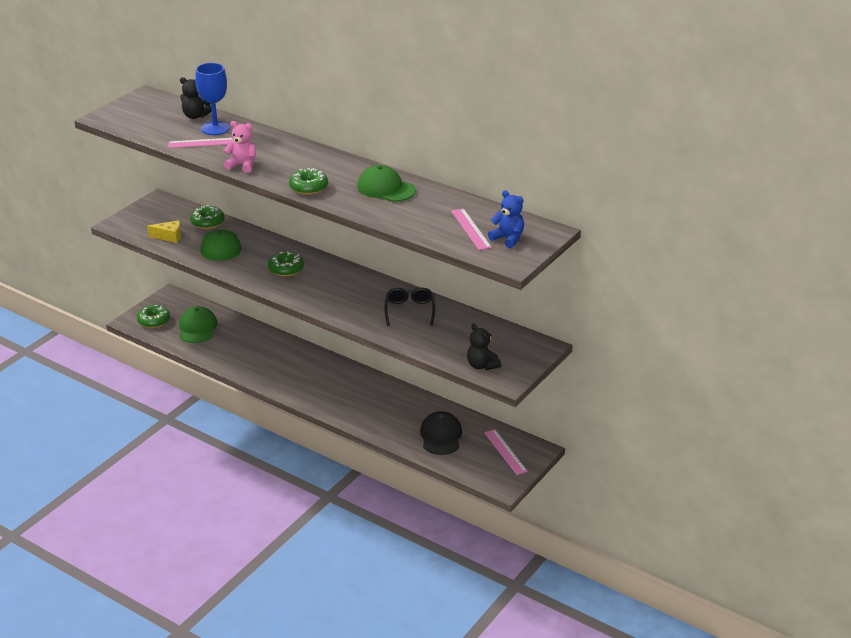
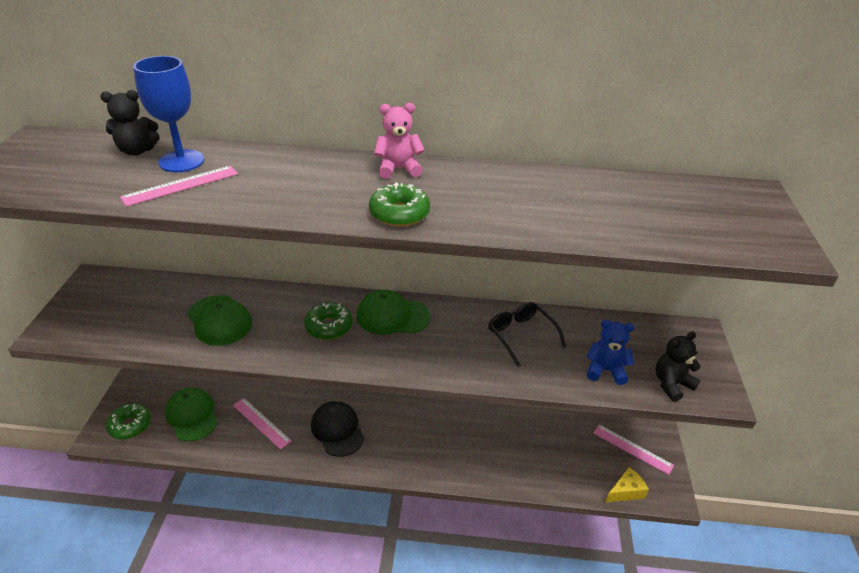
camera: 30 degrees left, 5 degrees up
(169, 236) = (138, 328): yellow cheese -> yellow cheese (626, 491)
(207, 222) = (180, 292): green donut -> none
(242, 165) = (270, 205): pink teddy bear -> pink teddy bear (398, 169)
(386, 188) = (501, 188): green cap -> green cap (392, 316)
(441, 436) = (558, 456): black cap -> black cap (337, 430)
(471, 229) = (673, 215): pink ruler -> pink ruler (261, 422)
(482, 365) = (671, 384): black teddy bear -> black teddy bear turned 120 degrees clockwise
(508, 239) = (731, 216): blue teddy bear -> blue teddy bear (605, 370)

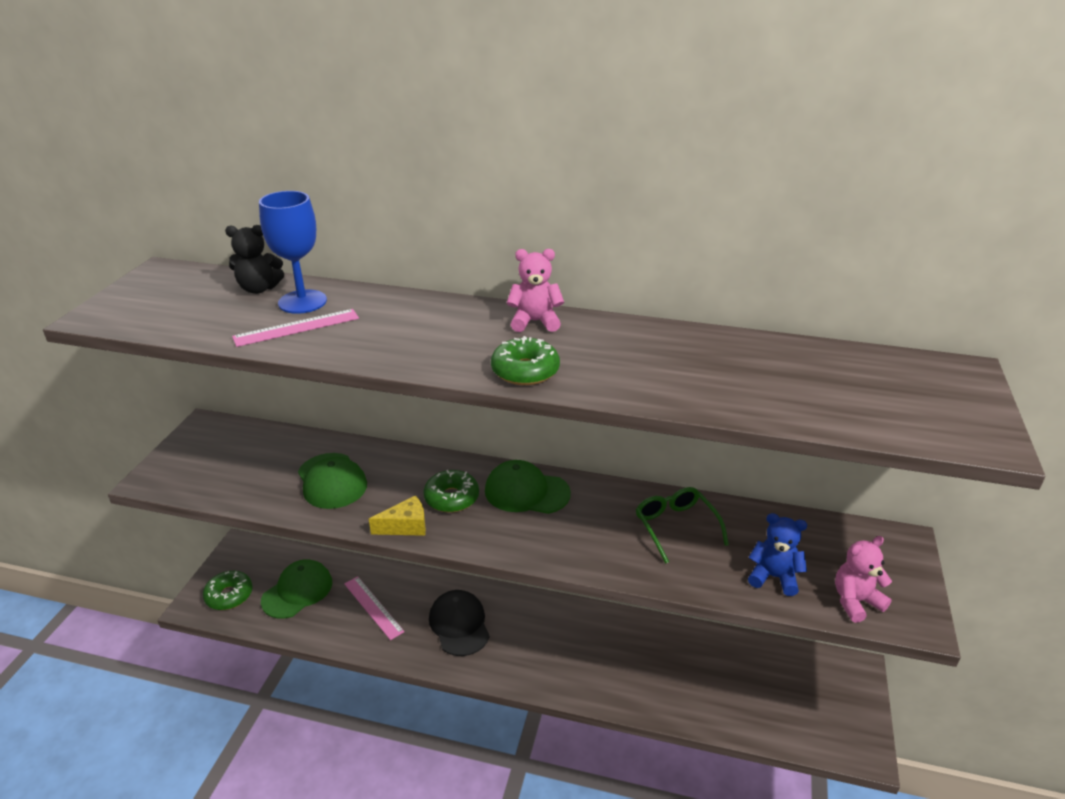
camera: 10 degrees right, 5 degrees down
(192, 415) = (297, 591): green cap -> green cap turned 60 degrees clockwise
(521, 335) = (676, 527): black glasses -> green glasses
(626, 491) = (805, 738): yellow cheese -> yellow cheese (405, 526)
(632, 449) = (821, 686): pink ruler -> none
(671, 384) = (855, 601): black teddy bear -> pink teddy bear

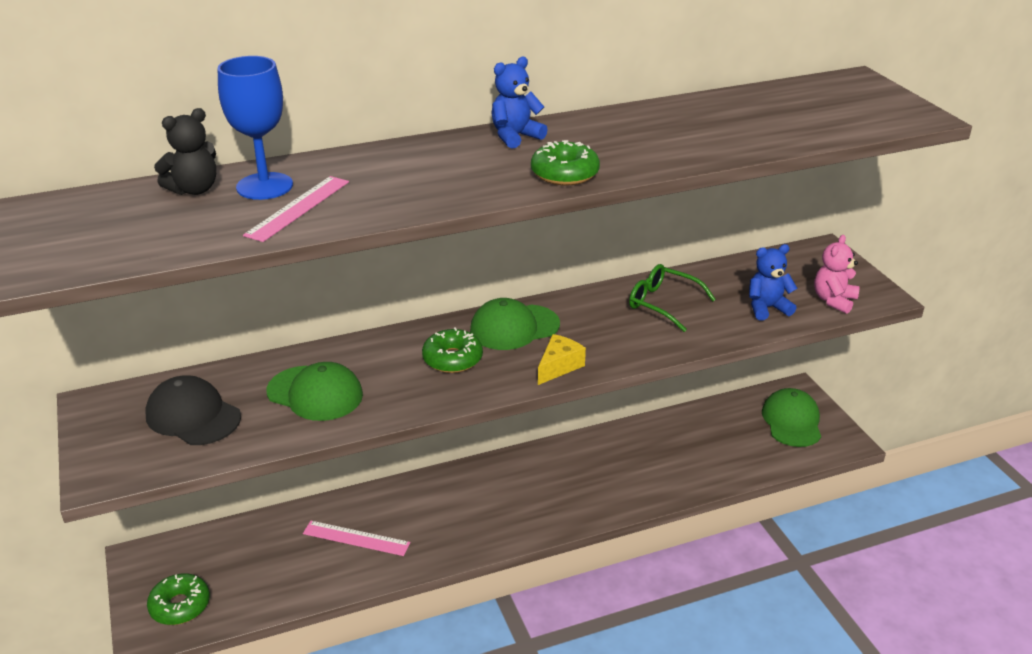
camera: 35 degrees left, 0 degrees up
(297, 591) = (257, 564): green cap -> green cap (792, 421)
(405, 526) = (437, 398): yellow cheese -> yellow cheese (559, 366)
(459, 624) = (457, 511): black cap -> black cap (193, 416)
(535, 322) = (515, 137): pink teddy bear -> blue teddy bear

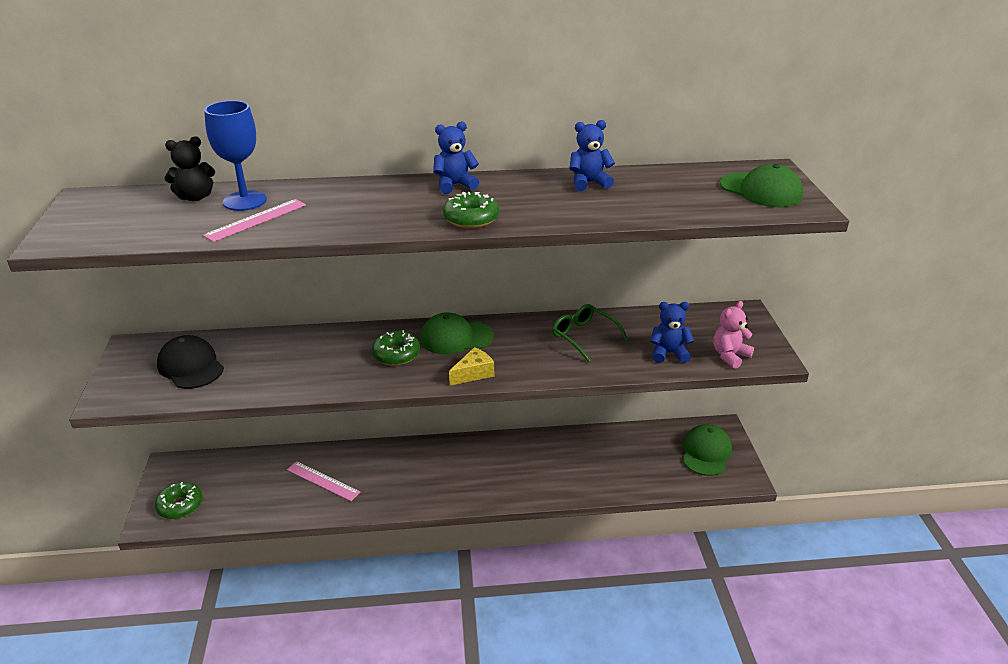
camera: 15 degrees right, 0 degrees up
(315, 393) = (283, 364): green cap -> green cap (761, 190)
(669, 116) = (589, 183): none -> blue teddy bear

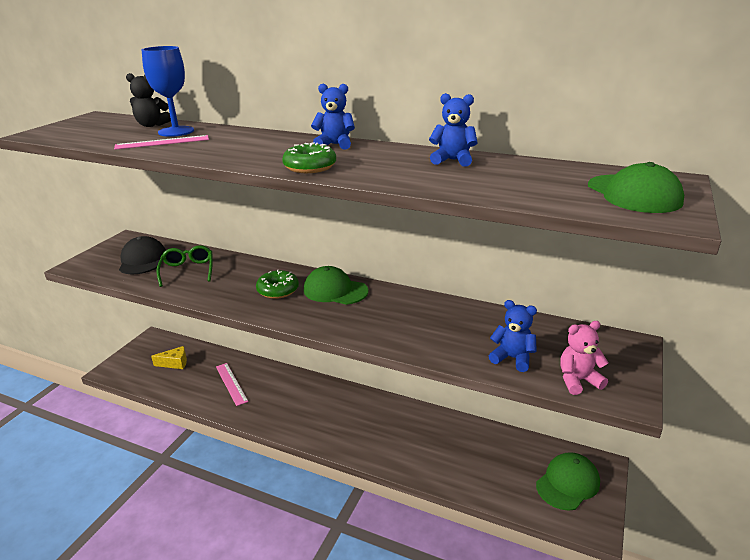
camera: 30 degrees right, 5 degrees down
(180, 505) = (134, 367): green donut -> none
(473, 373) = (319, 322): yellow cheese -> yellow cheese (175, 363)
(584, 337) = (443, 320): green glasses -> green glasses (187, 270)

